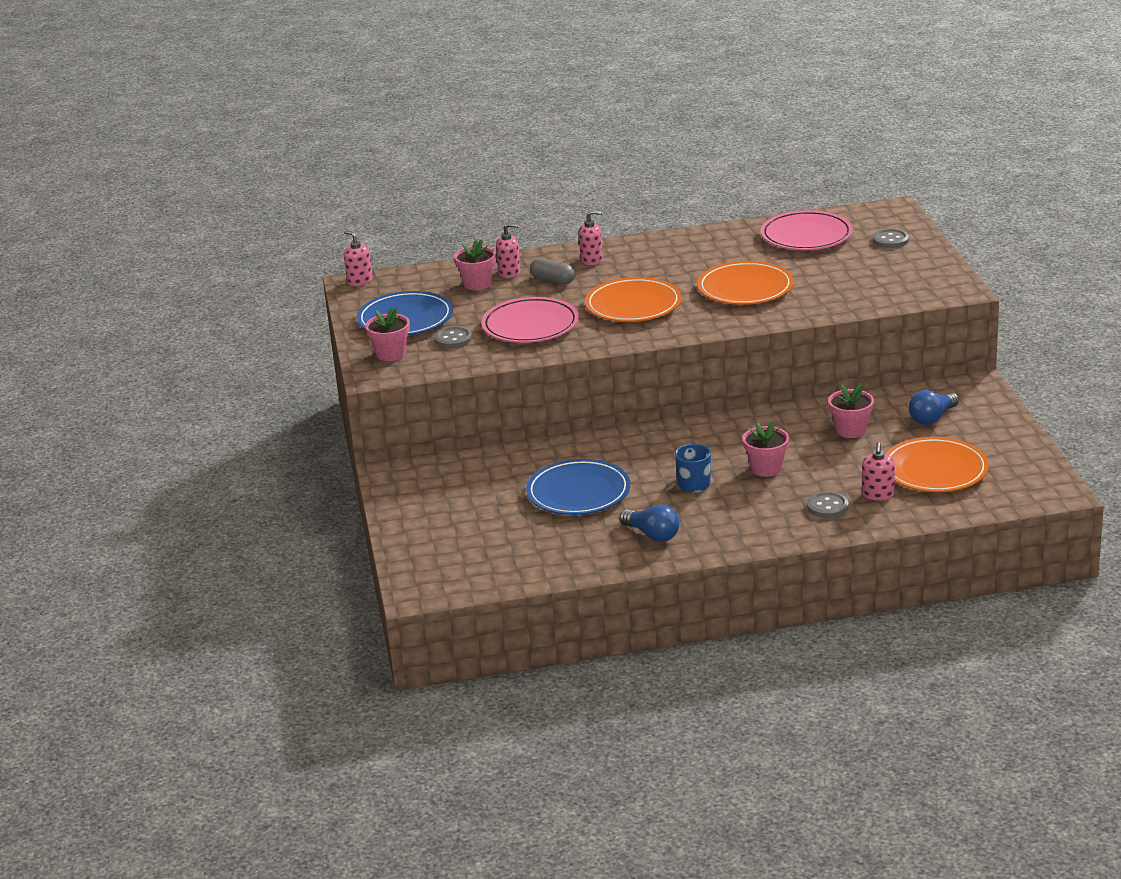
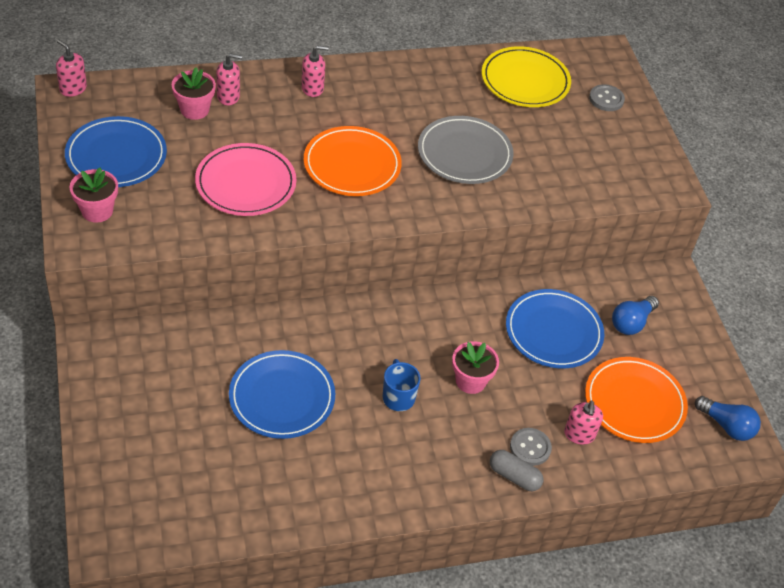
camera: 10 degrees left, 20 degrees up
(453, 339) = (164, 195): grey button -> none
(553, 280) = (272, 114): grey capsule -> grey capsule (514, 476)
(652, 535) = (354, 473): blue light bulb -> blue light bulb (726, 426)
(745, 288) = (464, 154): orange plate -> grey plate
(806, 236) = (525, 81): pink plate -> yellow plate
(850, 430) = (553, 332): pink flower pot -> blue plate

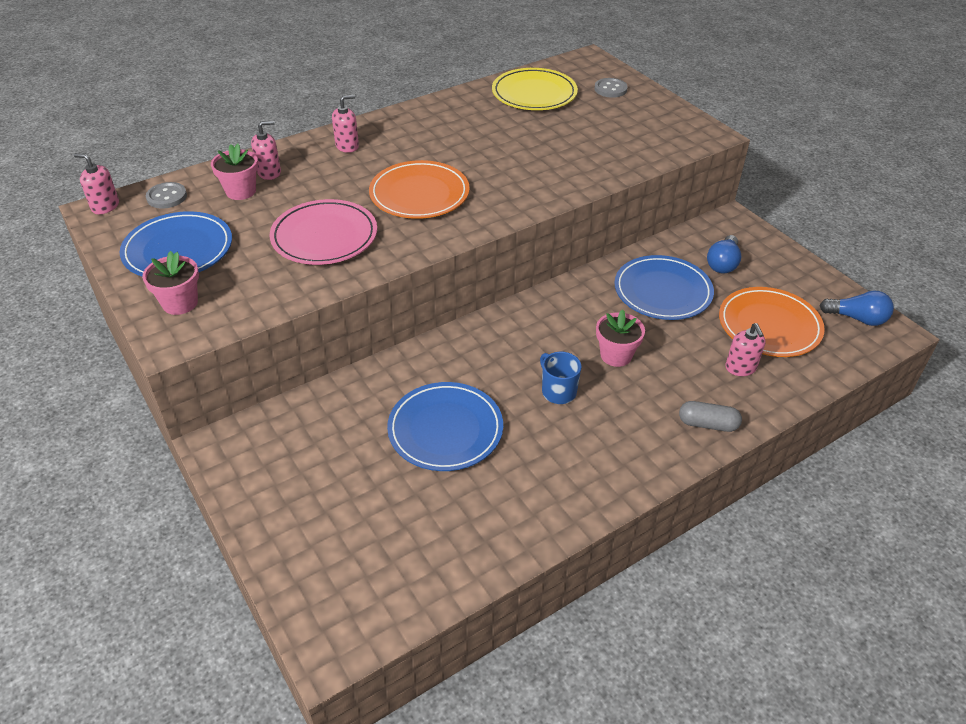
camera: 15 degrees left, 5 degrees down
(464, 154) = (517, 158): grey plate -> none
(530, 448) = (705, 394): grey button -> grey button (167, 197)

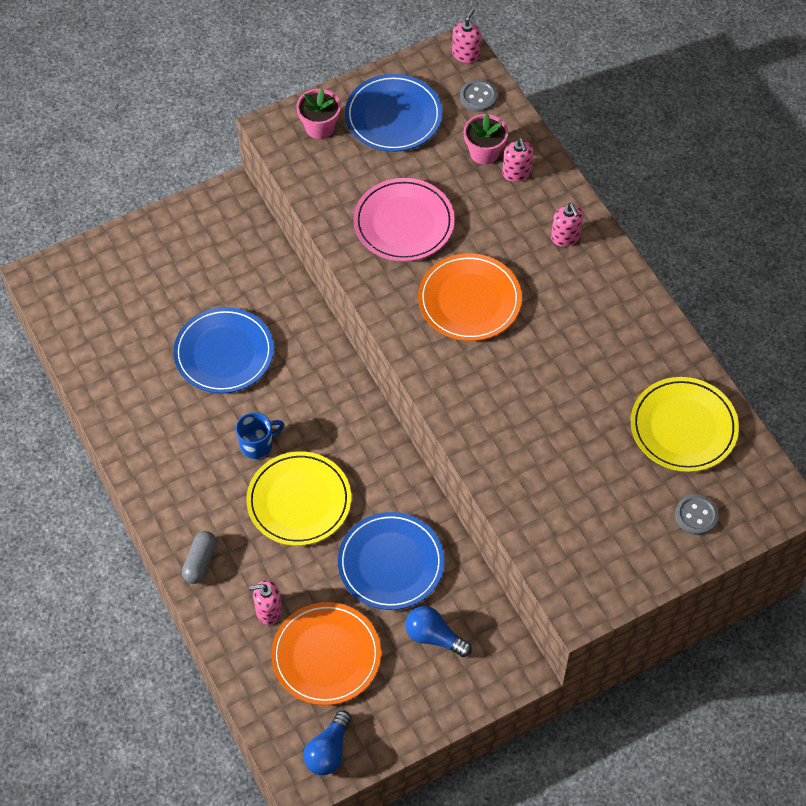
camera: 95 degrees right, 15 degrees up
(616, 355) = (299, 501): pink flower pot -> yellow plate

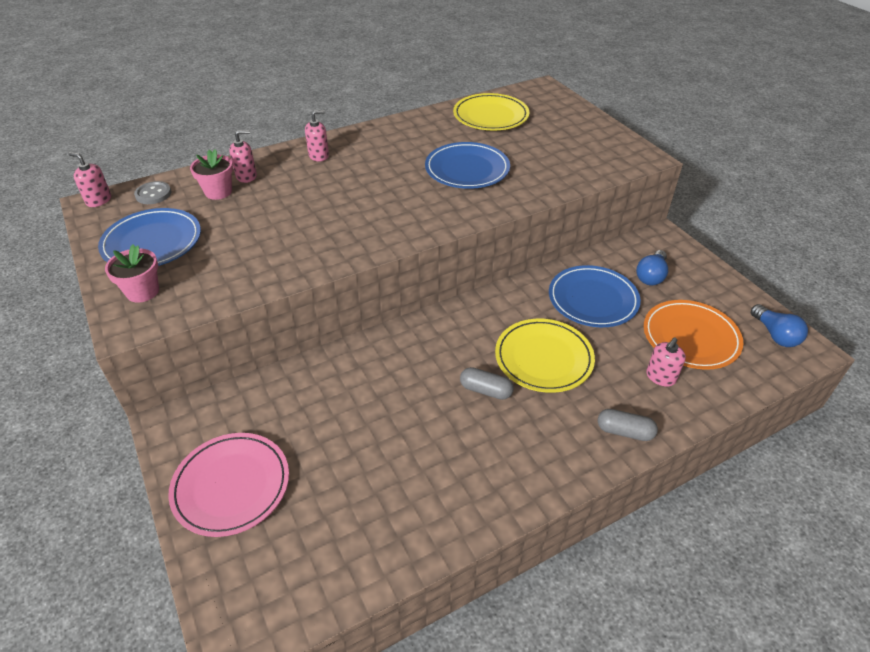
camera: 90 degrees left, 15 degrees down
(224, 353) = (376, 422): blue plate -> blue plate (467, 169)
(257, 445) = (486, 390): blue mug -> grey capsule
(268, 610) = (660, 377): pink soap dispenser -> pink soap dispenser turned 45 degrees clockwise
(328, 751) = (775, 335): blue light bulb -> blue light bulb turned 45 degrees clockwise
(404, 223) = (283, 236): pink plate -> pink plate (231, 486)
(469, 300) = (375, 201): orange plate -> none
(696, 516) = (559, 114): grey button -> none

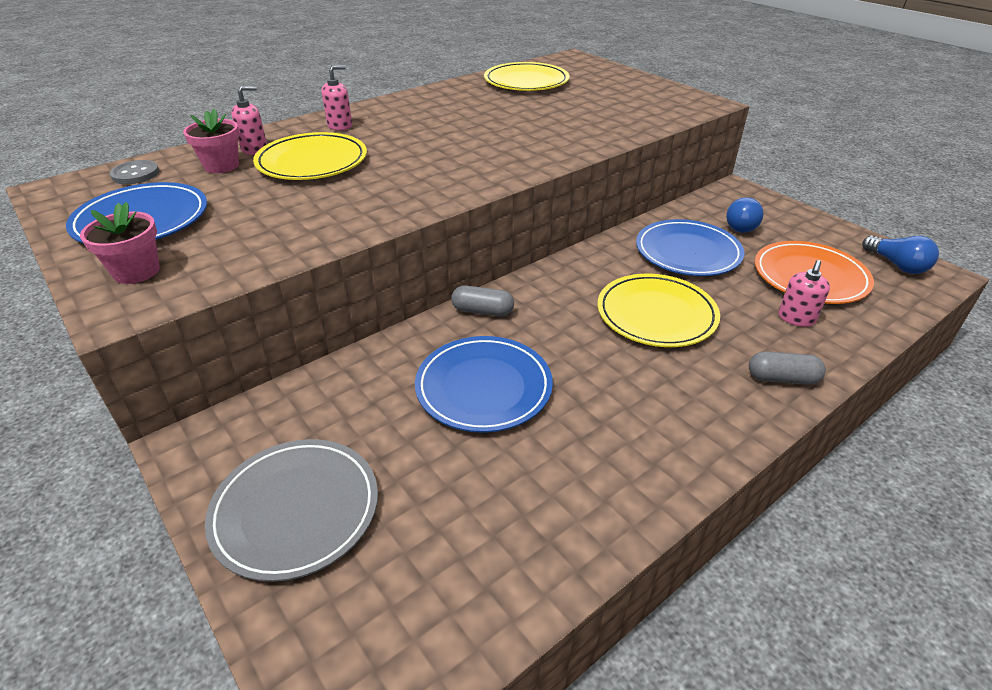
camera: 10 degrees left, 5 degrees down
(99, 200) = (61, 185): pink soap dispenser -> none
(231, 486) = (296, 510): pink plate -> grey plate
(288, 195) = (312, 162): none -> yellow plate
(467, 169) = (519, 125): blue plate -> blue plate (483, 387)
(486, 390) = (601, 355): grey capsule -> grey capsule (482, 311)

